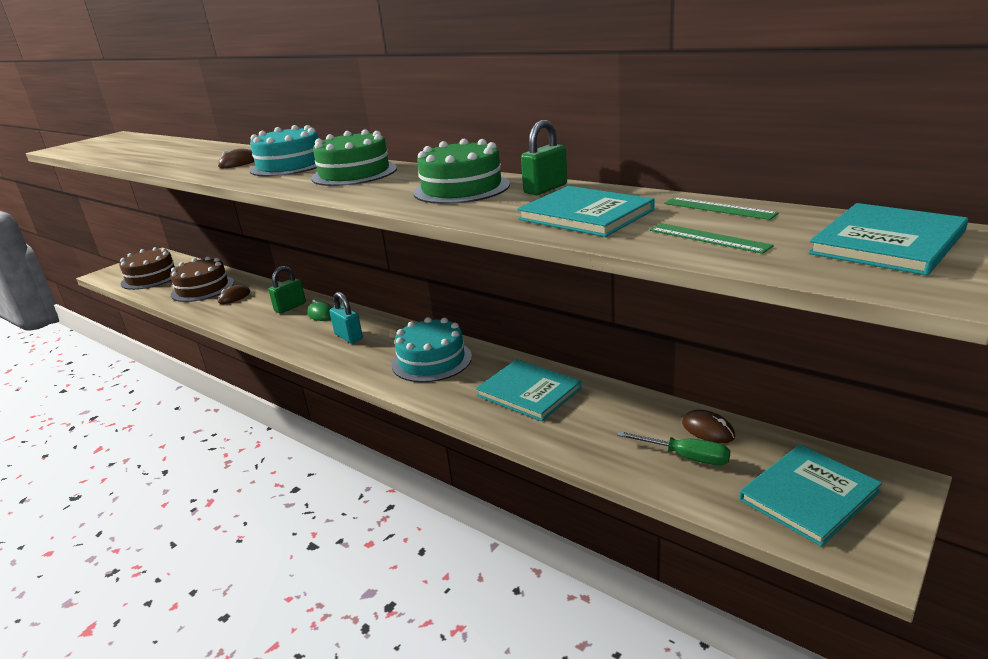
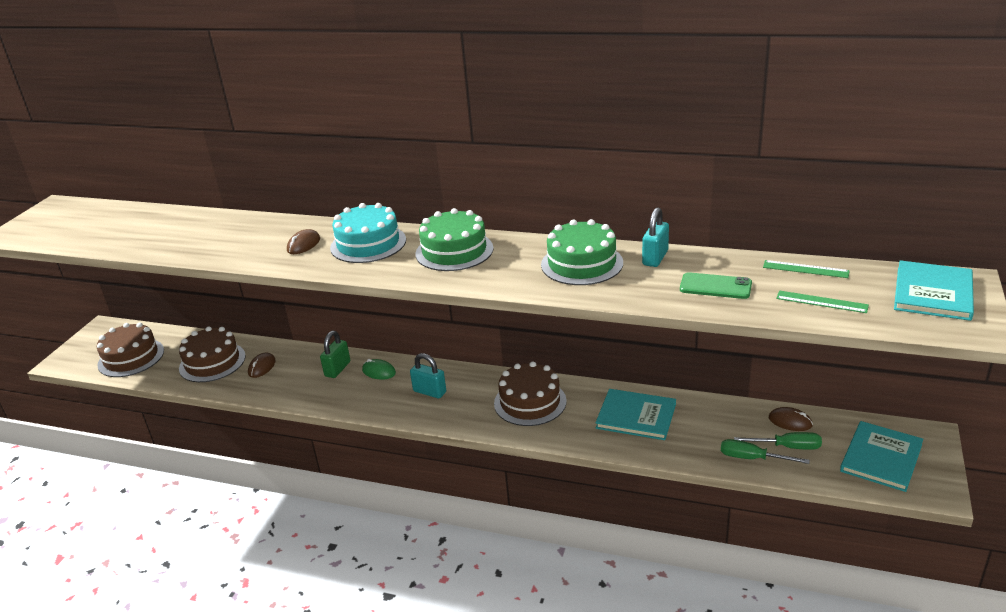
camera: 20 degrees left, 5 degrees up
(432, 360) = (530, 402): turquoise cake -> brown cake
(545, 189) = (655, 258): green padlock -> turquoise padlock
(585, 215) = (715, 286): turquoise book -> green phone
(632, 460) = (752, 458): none -> green screwdriver

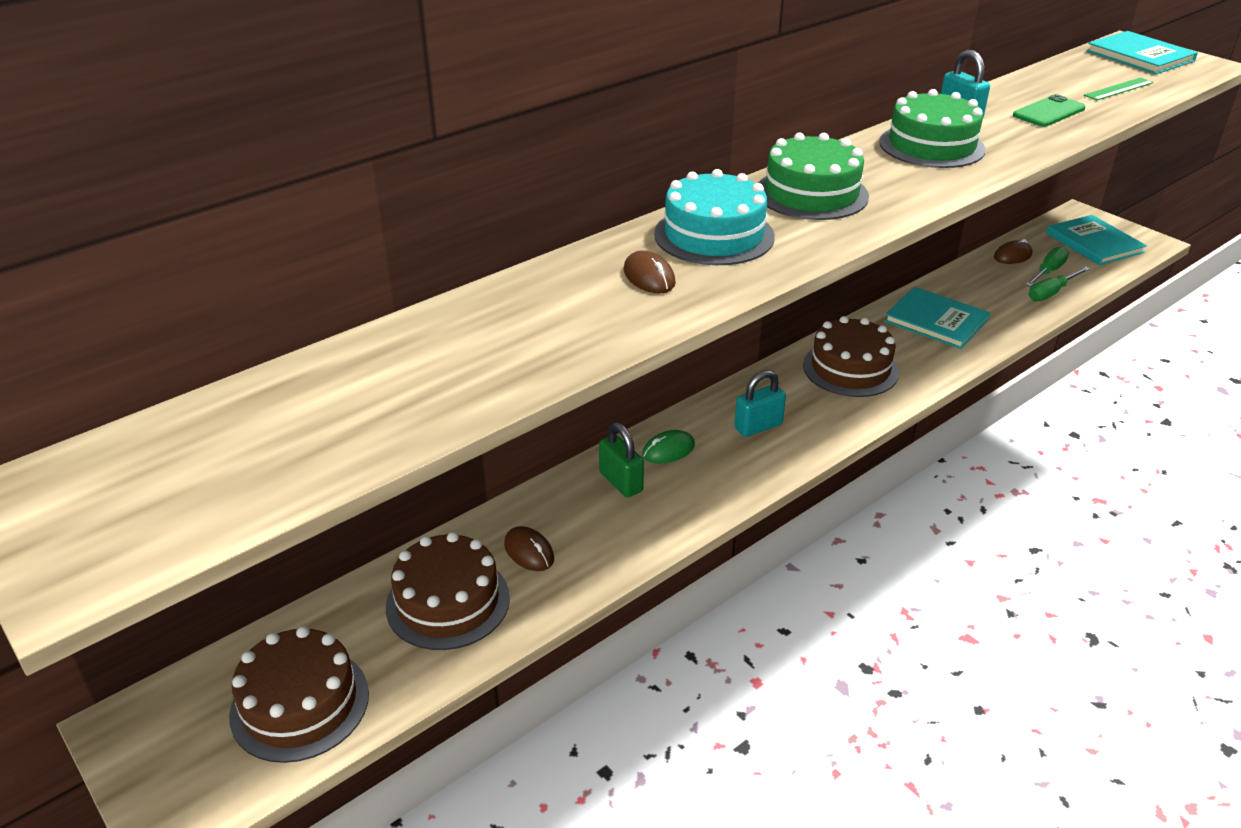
camera: 60 degrees left, 5 degrees up
(636, 416) = (936, 320): turquoise book -> turquoise book turned 75 degrees clockwise
(805, 269) = (1053, 75): green ruler -> none

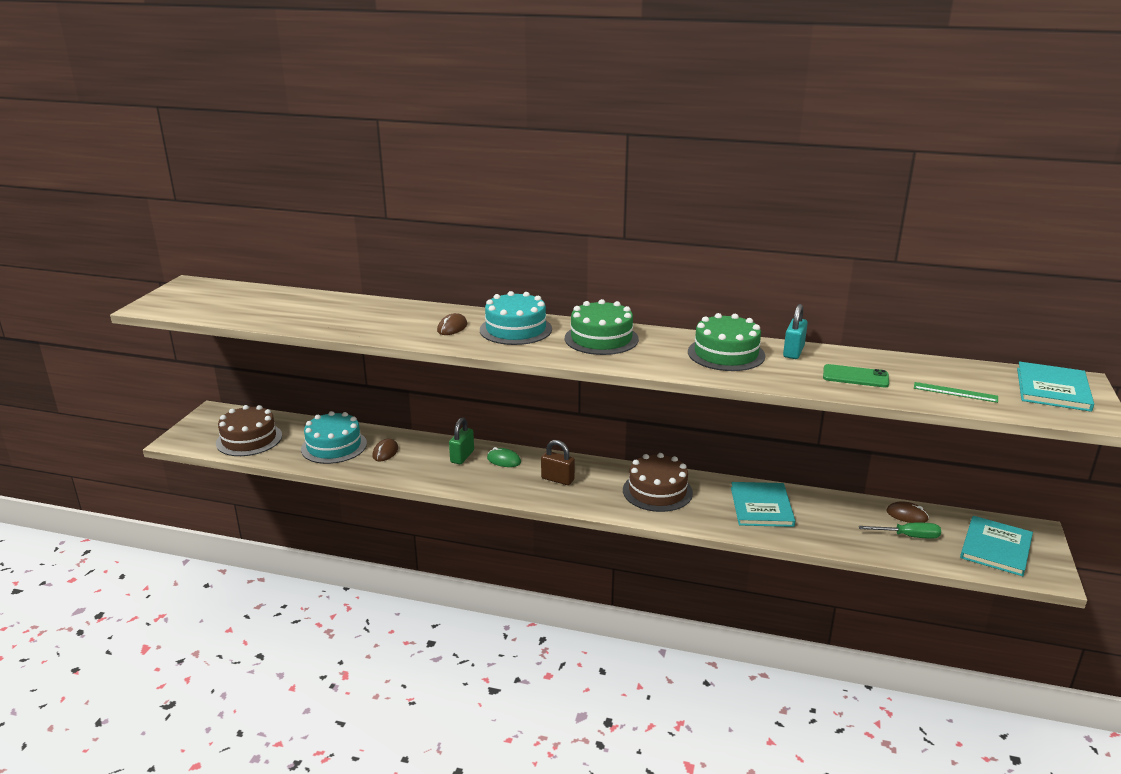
camera: 55 degrees right, 10 degrees down
(448, 602) = (334, 446): brown cake -> turquoise cake
(758, 426) = (557, 479): turquoise padlock -> brown padlock
(1051, 293) = (877, 545): green screwdriver -> none

